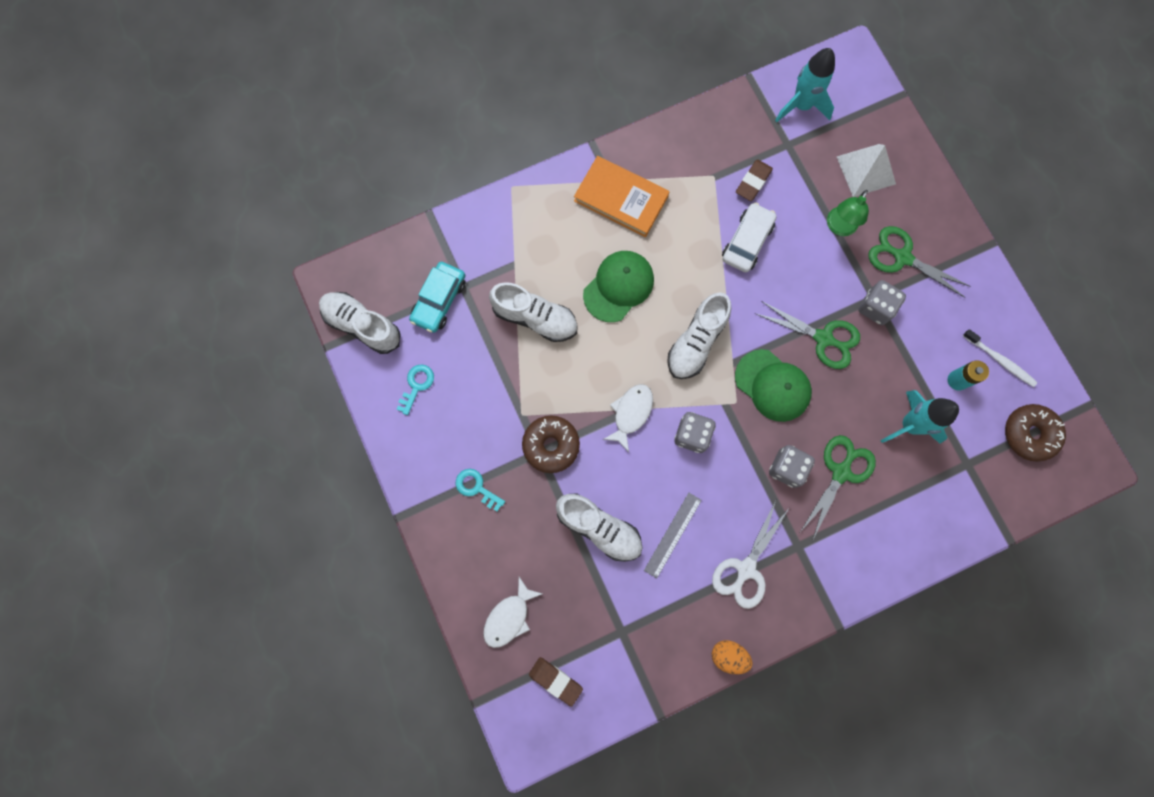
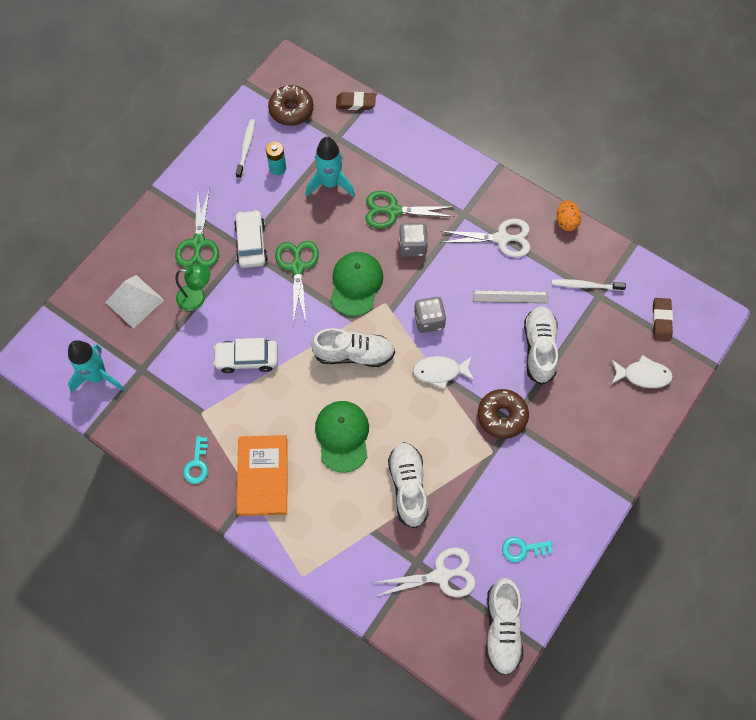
camera: 120 degrees left, 10 degrees down
(439, 300) = (441, 575): turquoise car -> white scissors
(476, 488) = (570, 452): turquoise key -> turquoise key (197, 464)
(618, 286) = (342, 436): green cap -> green cap turned 75 degrees clockwise
(641, 625) = (586, 285): none -> white toothbrush
(753, 182) = (190, 379): brown eraser -> brown eraser (355, 103)
(875, 307) = (251, 243): grey dice -> white car

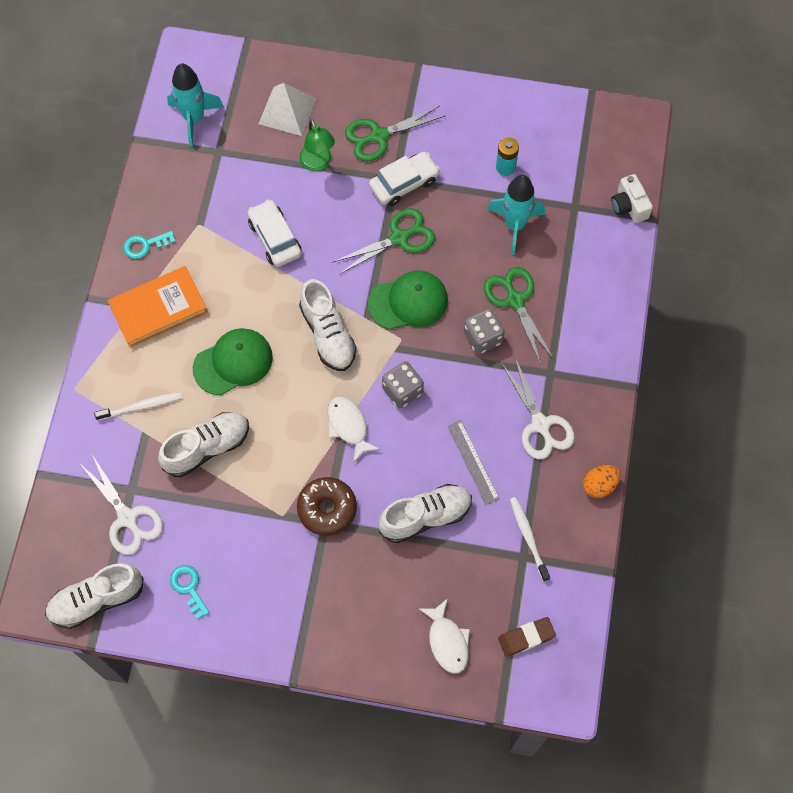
camera: 65 degrees right, 0 degrees up
(246, 148) = (512, 127): white toothbrush -> white toothbrush (141, 406)
(291, 110) = (583, 148): brown donut -> none
(355, 103) = (629, 206): brown eraser -> white camera

